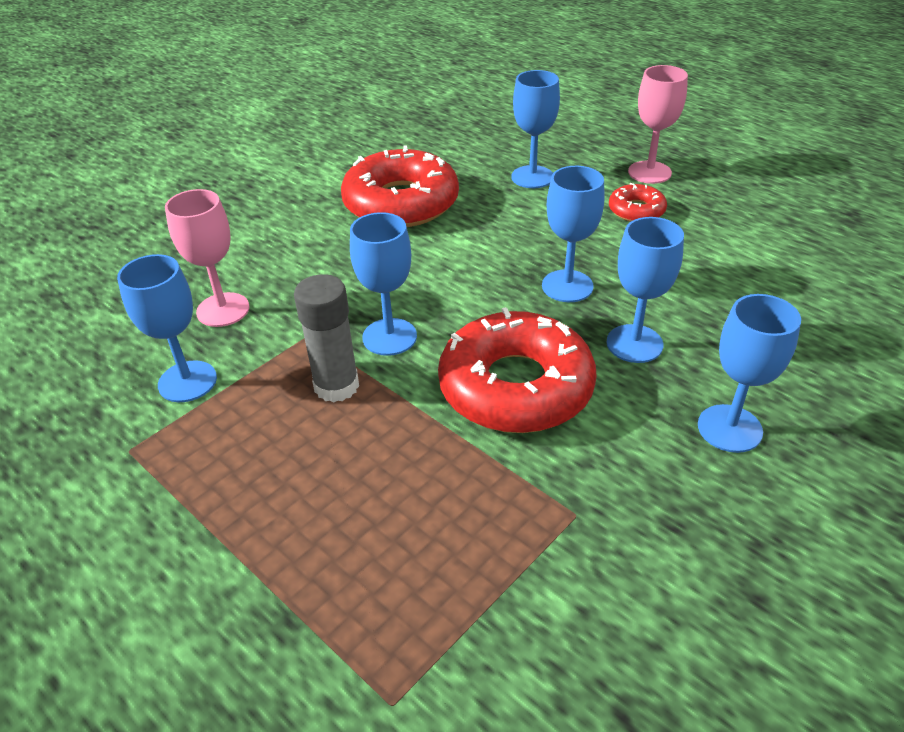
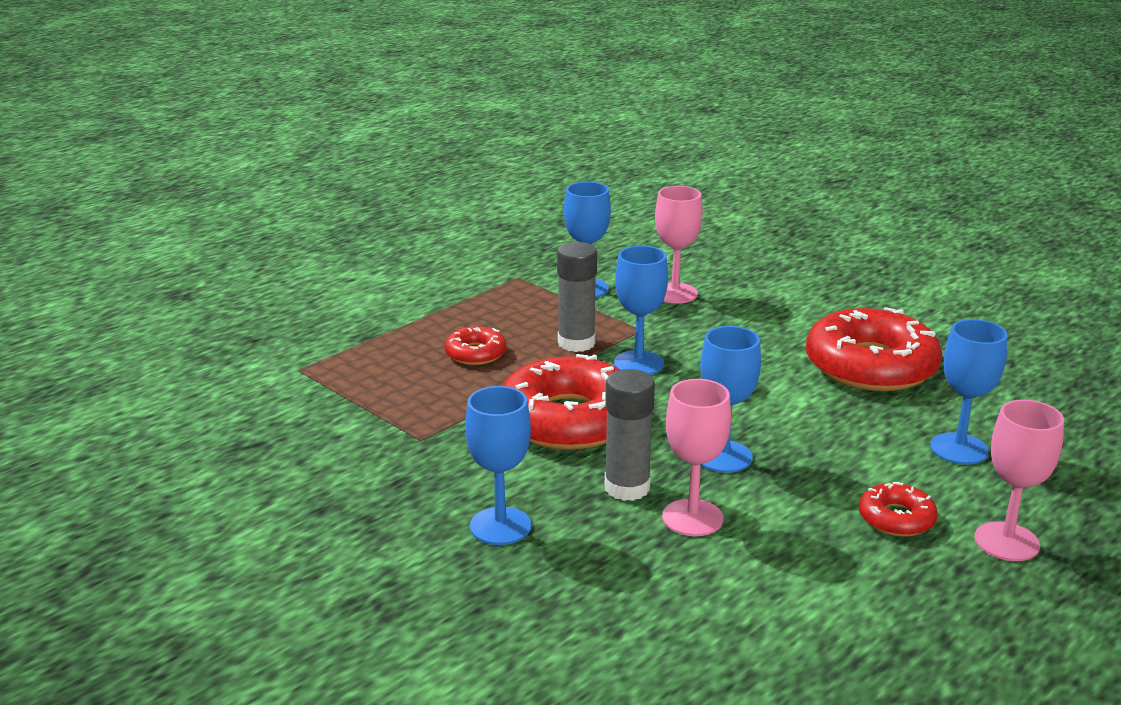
camera: 90 degrees right, 15 degrees down
(356, 479) = (475, 353): none -> red donut
(634, 344) = (627, 488): blue goblet -> grey glue stick
(670, 306) = (692, 518): none -> pink goblet

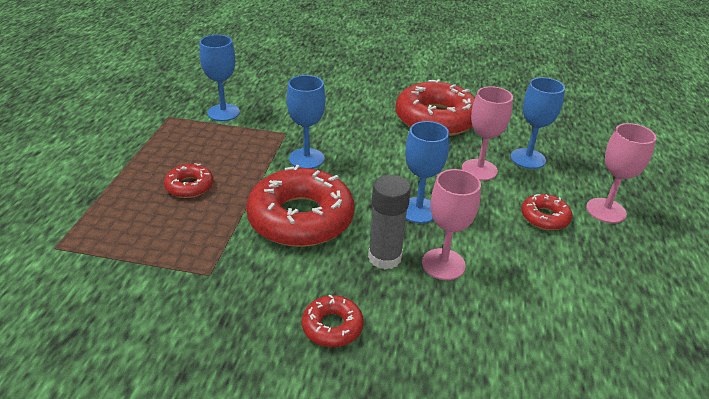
camera: 35 degrees left, 10 degrees up
(500, 526) = (332, 326): blue goblet -> red donut
(576, 343) = (253, 156): grey glue stick -> none
(675, 293) = (283, 101): pink goblet -> pink goblet (479, 170)

